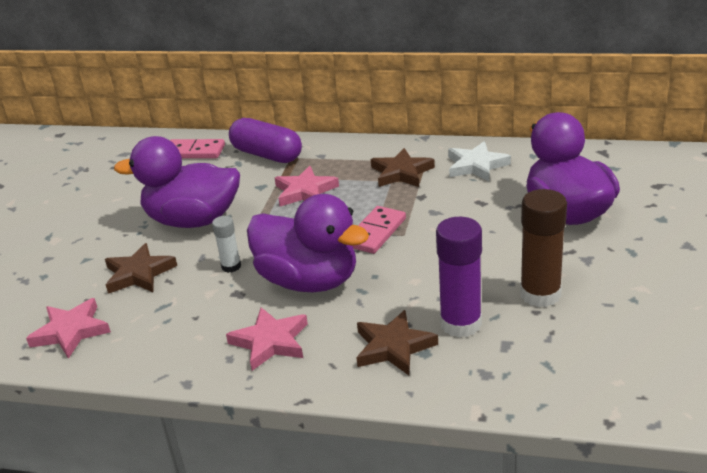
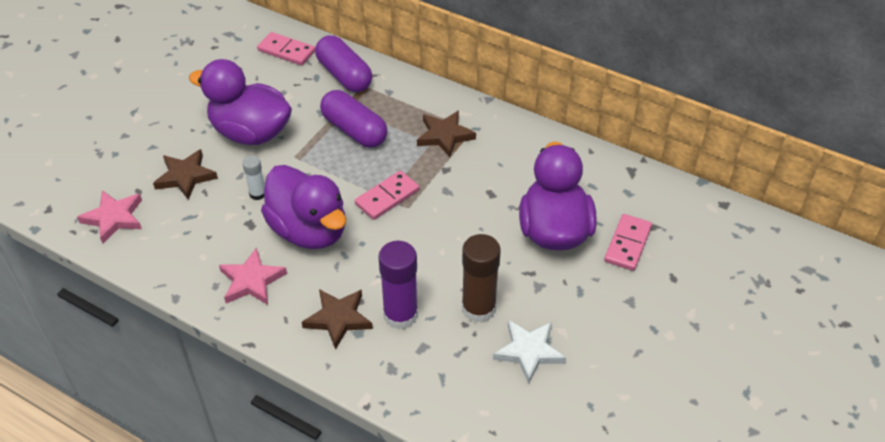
camera: 15 degrees right, 15 degrees up
(305, 191) = (354, 130): pink star -> purple capsule
(476, 165) = (512, 149): white star -> white star (529, 351)
(646, 204) = (628, 244): none -> pink domino

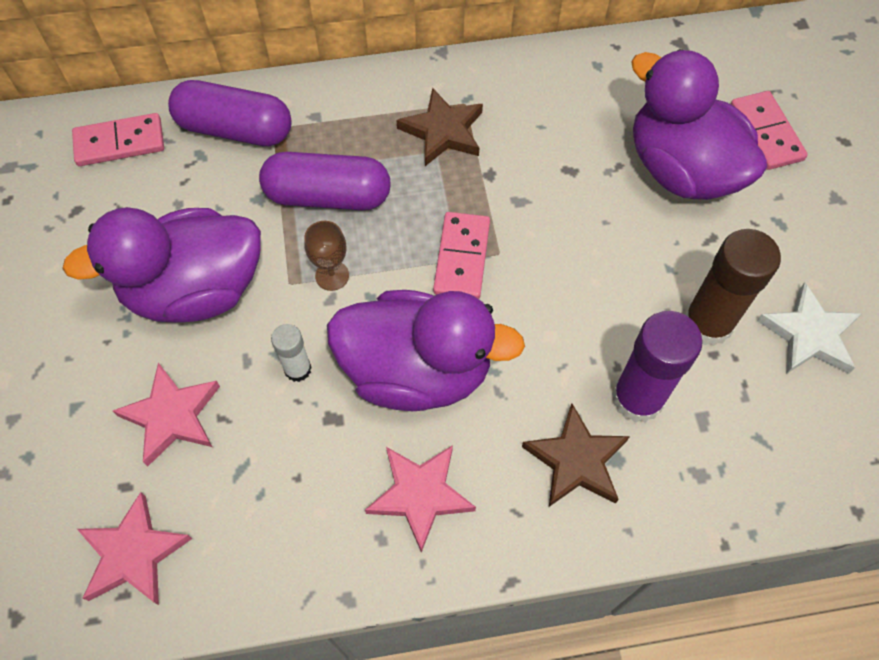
camera: 40 degrees left, 15 degrees up
(185, 176) = (172, 416): brown star -> pink star
(317, 165) = (332, 275): none -> brown goblet

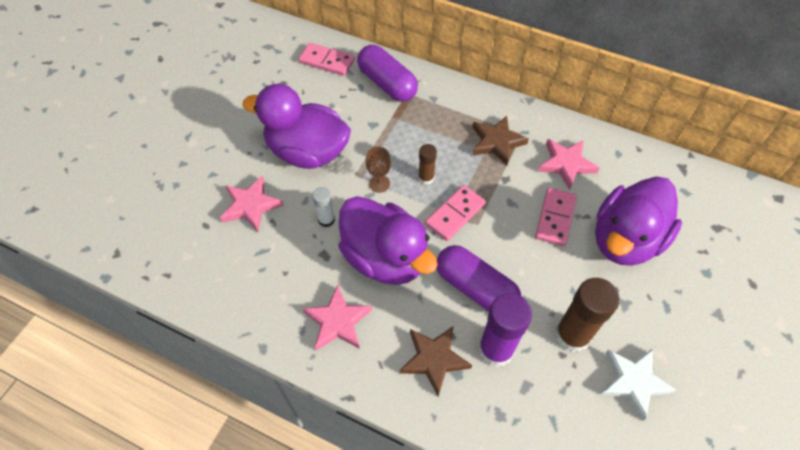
camera: 35 degrees right, 5 degrees down
(133, 554) = (185, 259): pink star -> pink star (566, 164)
(328, 196) = (408, 142): purple capsule -> purple capsule (475, 288)
(388, 231) = (426, 178): none -> brown glue stick
(681, 169) = (625, 240): purple duck -> purple duck turned 135 degrees counterclockwise
(766, 133) = (700, 249): pink domino -> pink domino (555, 218)

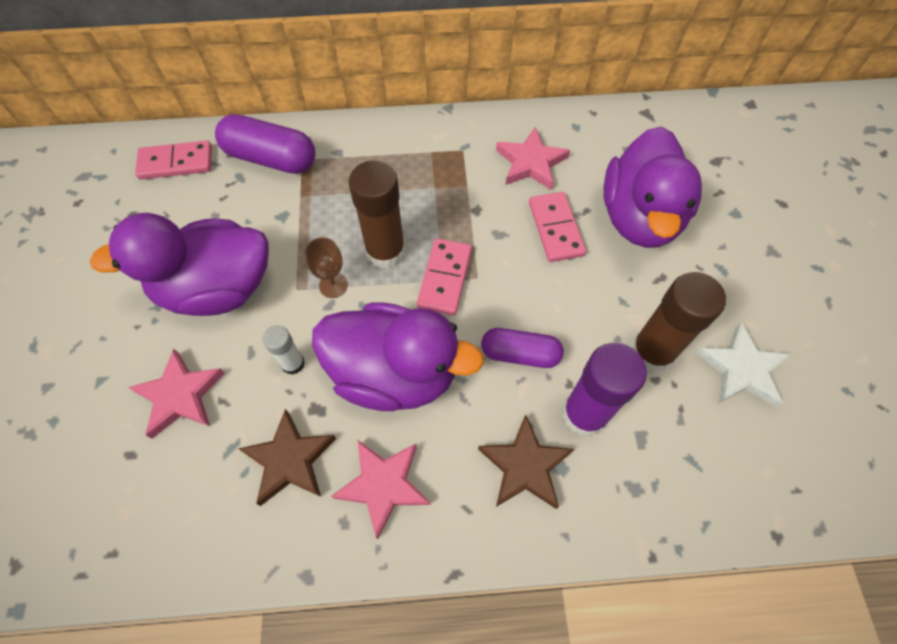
camera: 30 degrees left, 5 degrees up
(426, 178) = (385, 251): brown glue stick -> brown glue stick, size x1.86
(475, 288) = (520, 354): purple capsule -> purple capsule, size x0.66
(496, 142) = (441, 172): brown star -> brown star (290, 460)

